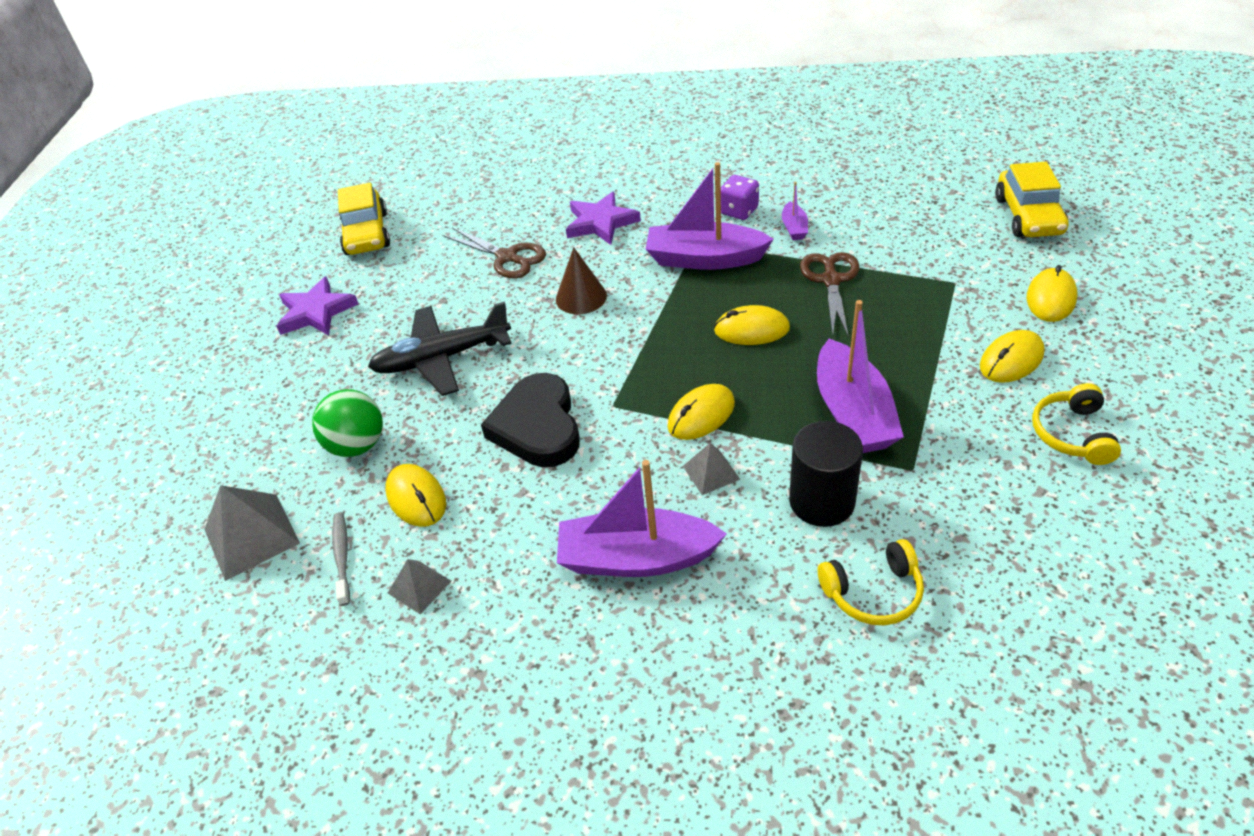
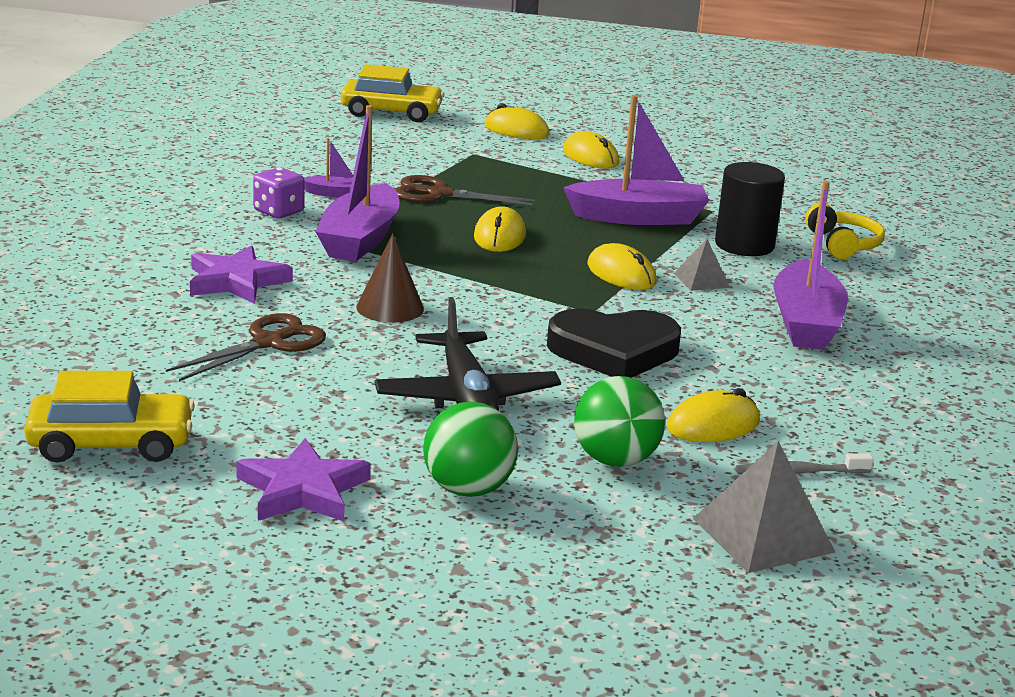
camera: 90 degrees left, 20 degrees down
(316, 379) = (468, 489): none -> green ball
(419, 587) = (841, 428): grey pyramid -> none
(1072, 434) = (684, 157): yellow headphones -> none

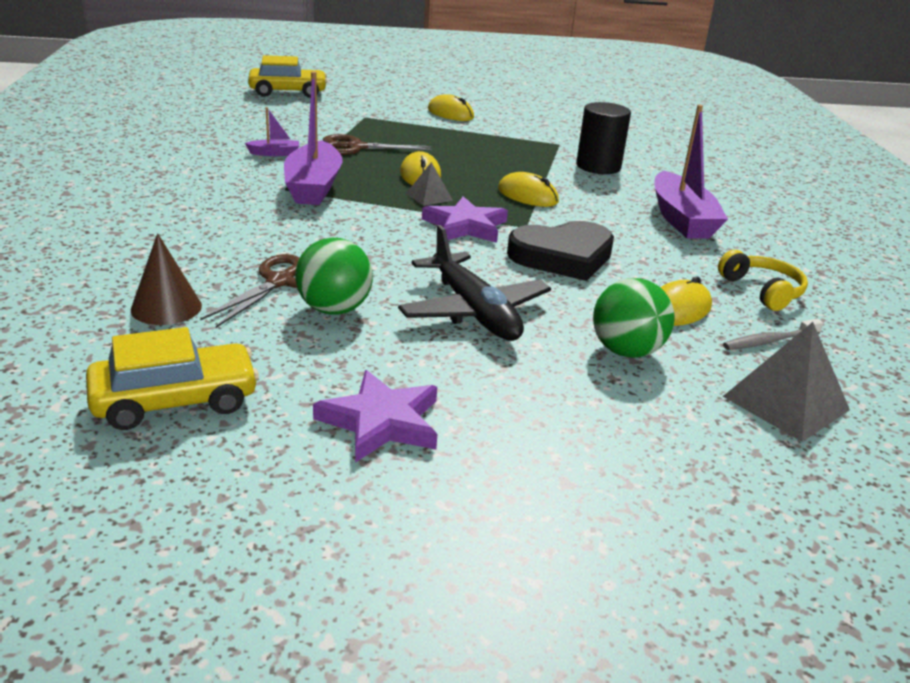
camera: 15 degrees left, 5 degrees up
(236, 281) = (227, 231): purple star -> purple star (465, 226)
(278, 212) = (236, 171): purple dice -> none
(390, 308) = (367, 240): brown cone -> brown cone (166, 307)
(468, 489) = (526, 397): green ball -> green ball (334, 309)
(516, 130) = (386, 99): yellow mouse -> none
(638, 217) = (512, 153): purple boat -> none
(701, 280) = (587, 195): grey pyramid -> grey pyramid (429, 197)
(842, 244) = (662, 160): yellow headphones -> yellow headphones (762, 291)

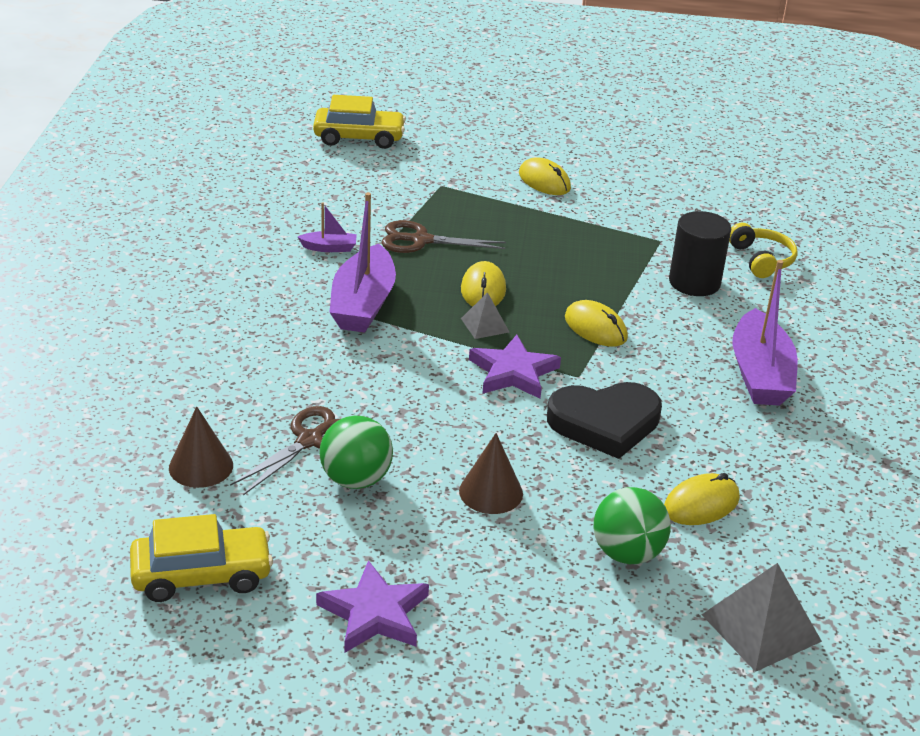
camera: 10 degrees right, 5 degrees up
(474, 311) = (491, 492): black plane -> brown cone
(762, 291) = (805, 485): yellow headphones -> yellow headphones (761, 260)
(769, 341) = (780, 553): grey toothbrush -> none

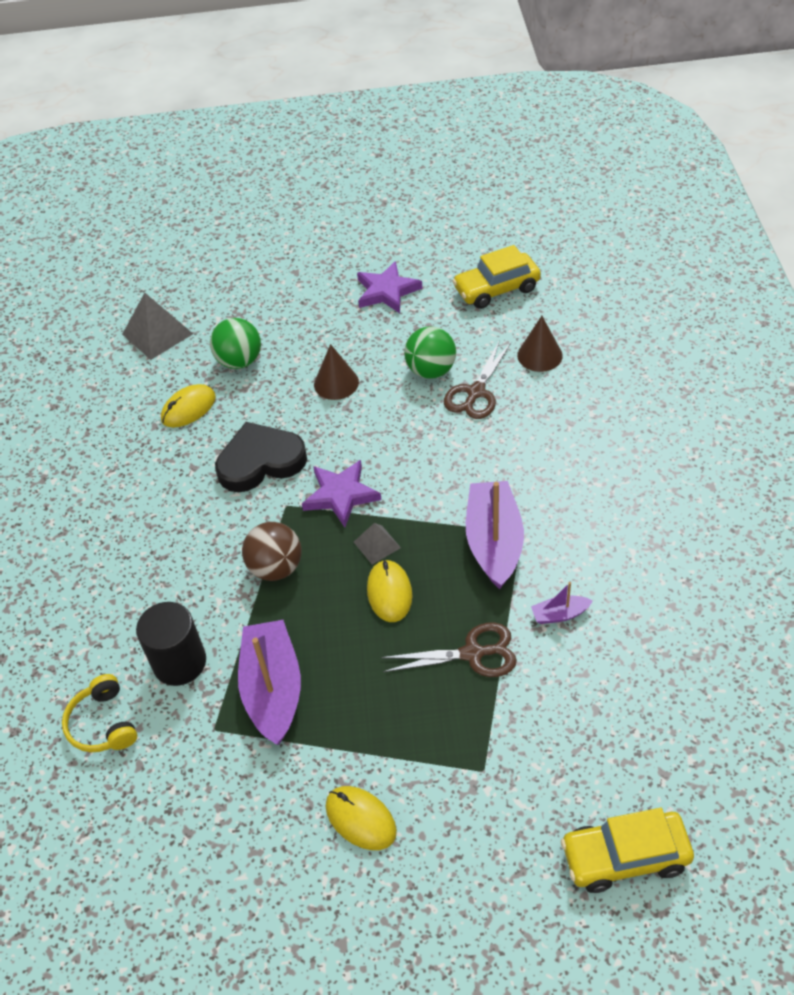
camera: 175 degrees right, 15 degrees up
(595, 328) = (276, 568): yellow mouse -> brown ball
(760, 374) = (129, 547): purple boat -> purple boat (273, 689)

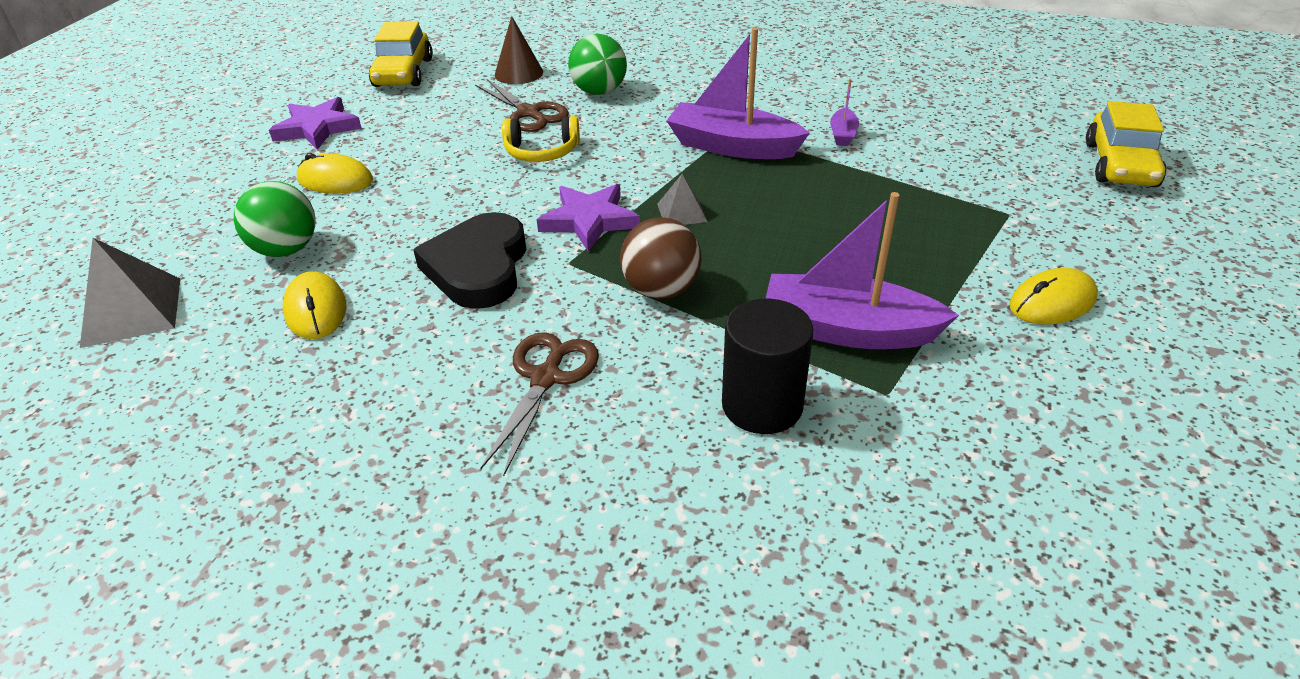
camera: 70 degrees left, 10 degrees down
(103, 723) = (833, 510): yellow headphones -> yellow headphones (542, 151)
(336, 383) = (414, 188): brown cone -> none
(389, 592) = (754, 219): yellow mouse -> yellow mouse (335, 180)
(431, 370) = (469, 129): green ball -> green ball (599, 91)
(472, 654) = (864, 188): brown scissors -> brown scissors (546, 378)

